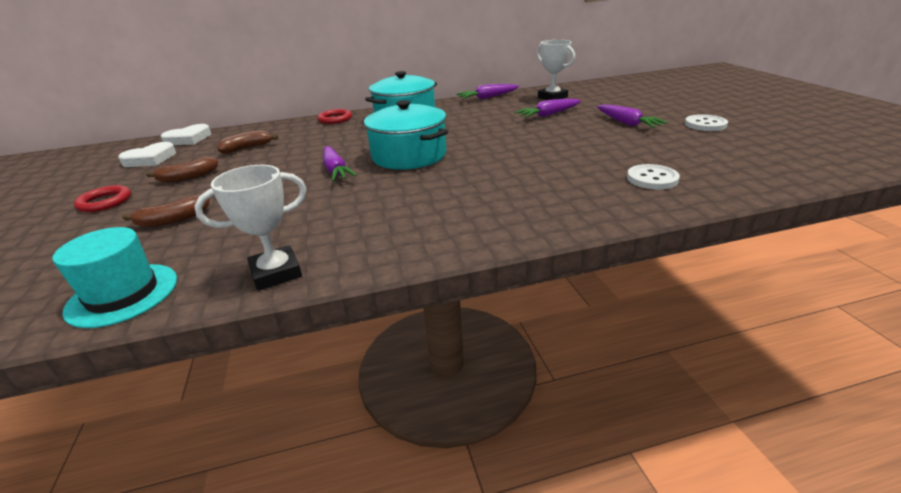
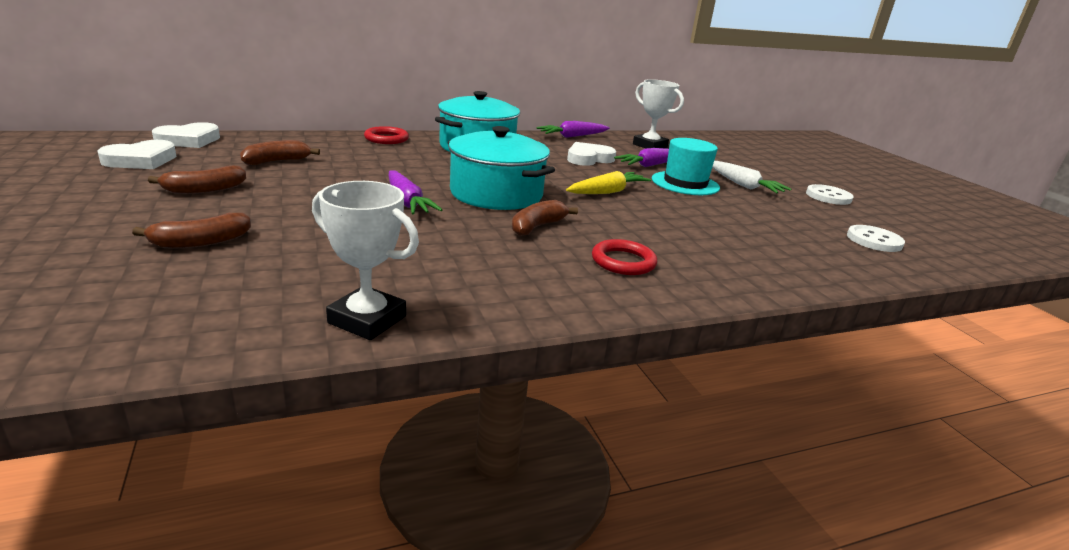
camera: 10 degrees left, 5 degrees down
(105, 202) = (90, 209): red ring -> red ring (623, 262)
(123, 294) = (158, 331): turquoise hat -> turquoise hat (685, 183)
(276, 273) = (367, 319): white trophy -> white trophy turned 60 degrees clockwise
(434, 180) = (537, 227): none -> brown banana
(495, 115) = (588, 158): none -> white heart
(503, 143) = (607, 192): none -> yellow carrot
(627, 123) = (743, 185): purple carrot -> white carrot
(652, 179) = (788, 250): white button -> white button (874, 240)

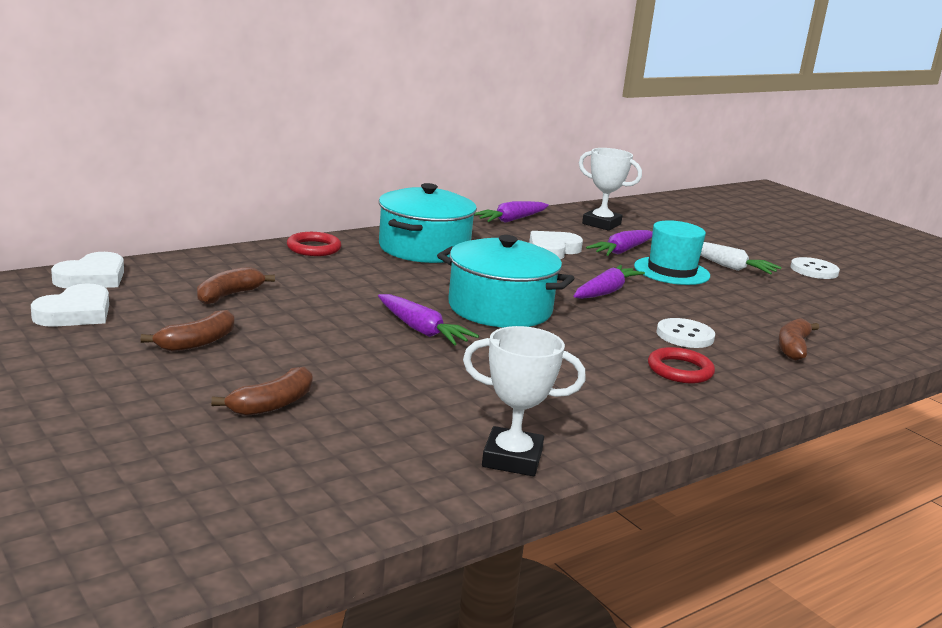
camera: 15 degrees left, 5 degrees down
(537, 227) = (573, 342): brown banana -> brown banana (793, 348)
(607, 192) = (605, 292): yellow carrot -> purple carrot
(874, 240) = (879, 317): white button -> white button (685, 335)

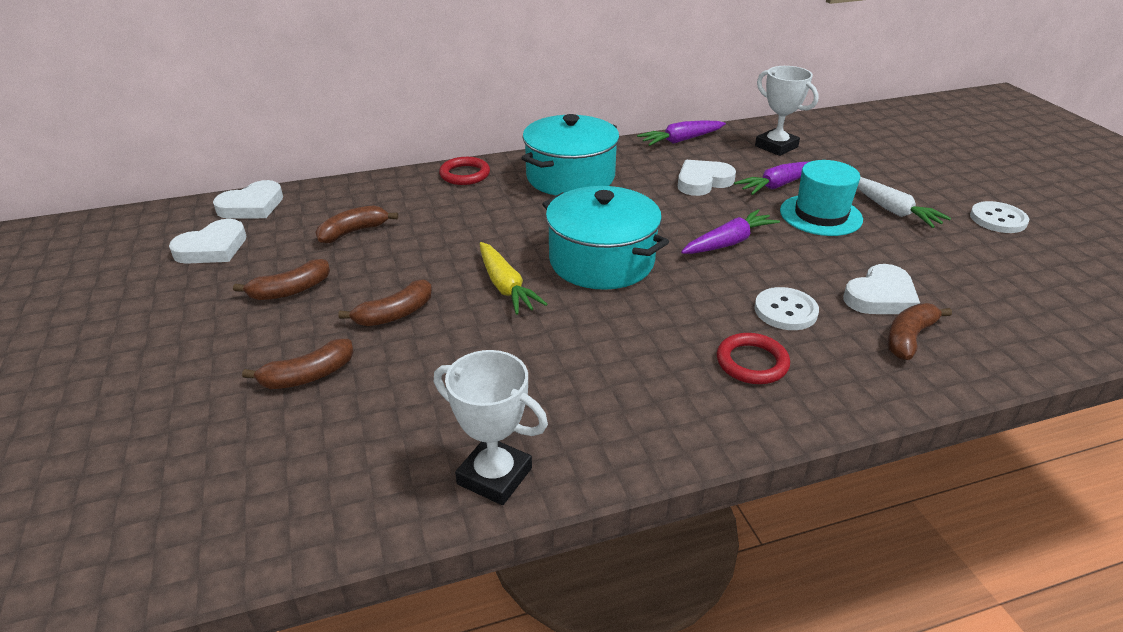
camera: 20 degrees right, 15 degrees up
(326, 355) = (395, 314): none -> brown banana
(421, 330) = (505, 286): purple carrot -> yellow carrot
(754, 323) = (880, 296): none -> white heart

